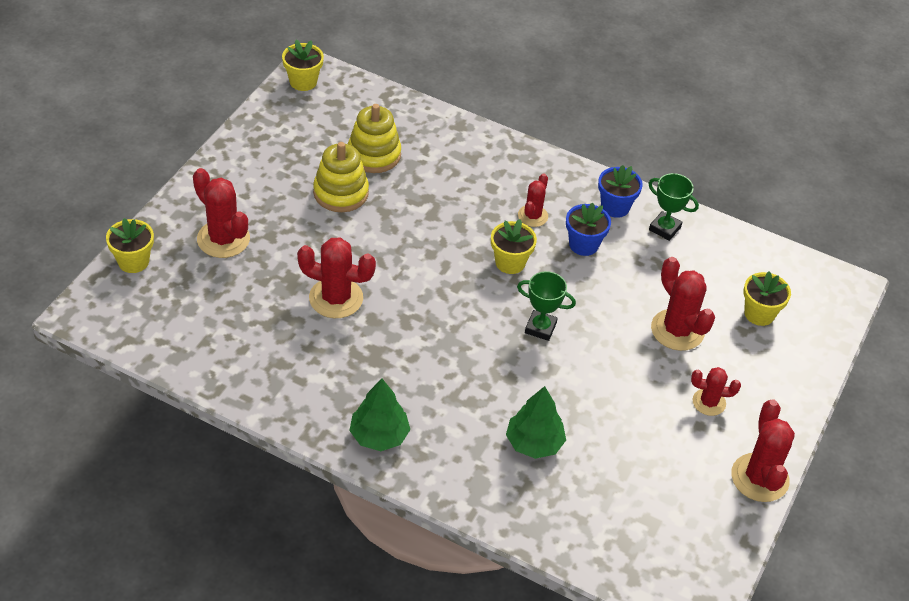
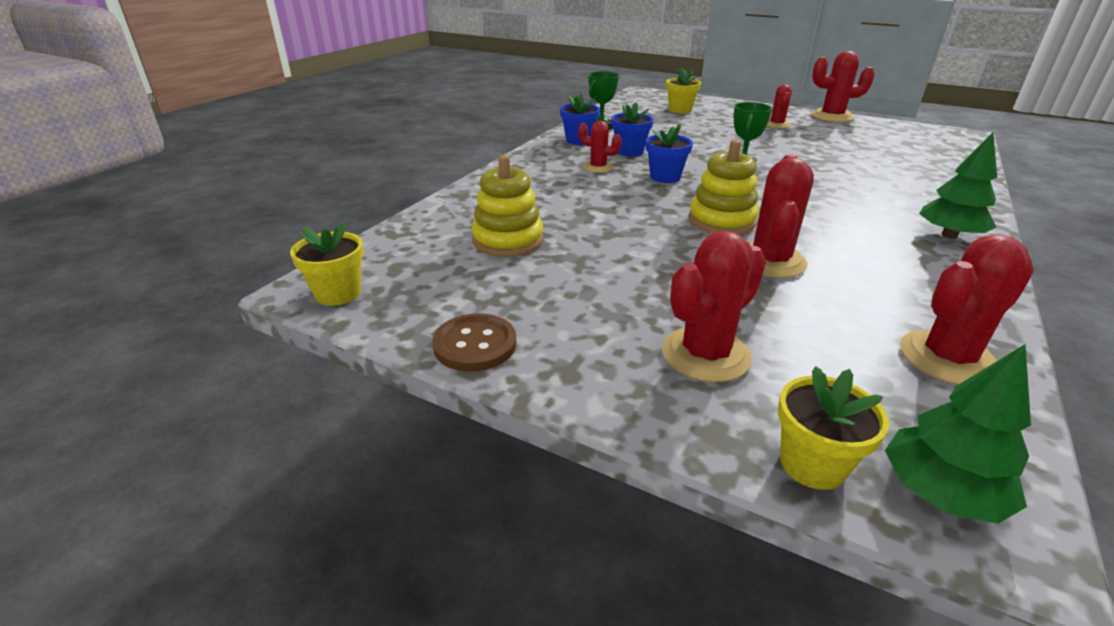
camera: 85 degrees left, 15 degrees down
(243, 143) = (475, 344): none -> brown button
(341, 193) = (582, 261): yellow stacking toy -> yellow stacking toy (721, 221)
(510, 262) = (665, 177): yellow flower pot -> blue flower pot
(534, 443) = (877, 173): green tree -> green tree (940, 493)
(677, 330) = (711, 129): red cactus -> red cactus (947, 358)

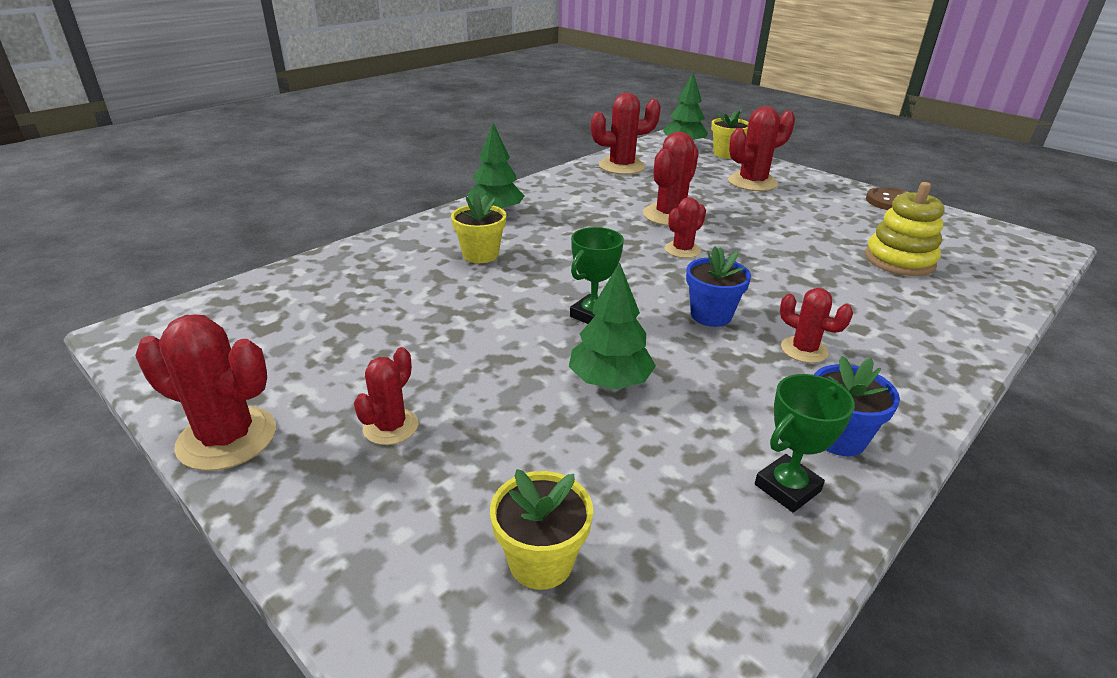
camera: 165 degrees left, 0 degrees up
(338, 293) = (1017, 239): yellow flower pot -> yellow flower pot (480, 255)
(629, 151) = (744, 383): blue flower pot -> none
(700, 145) = (610, 381): none -> green tree
(721, 221) = (682, 250): yellow stacking toy -> red cactus

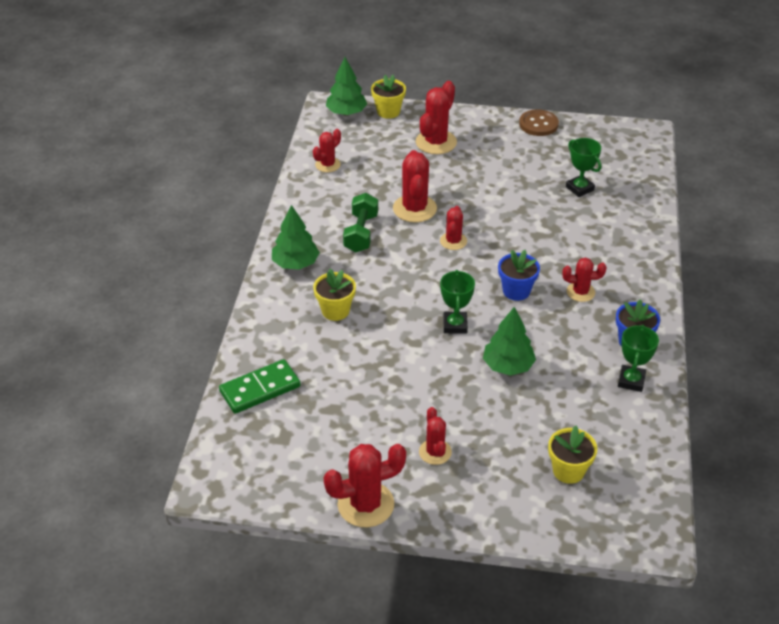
camera: 35 degrees left, 10 degrees up
(314, 281) = (260, 389): none -> green domino
(589, 213) = (361, 233): none -> green dumbbell
(621, 166) = (327, 165): red cactus -> red cactus, size x0.60
(899, 260) = (579, 188): yellow stacking toy -> green trophy

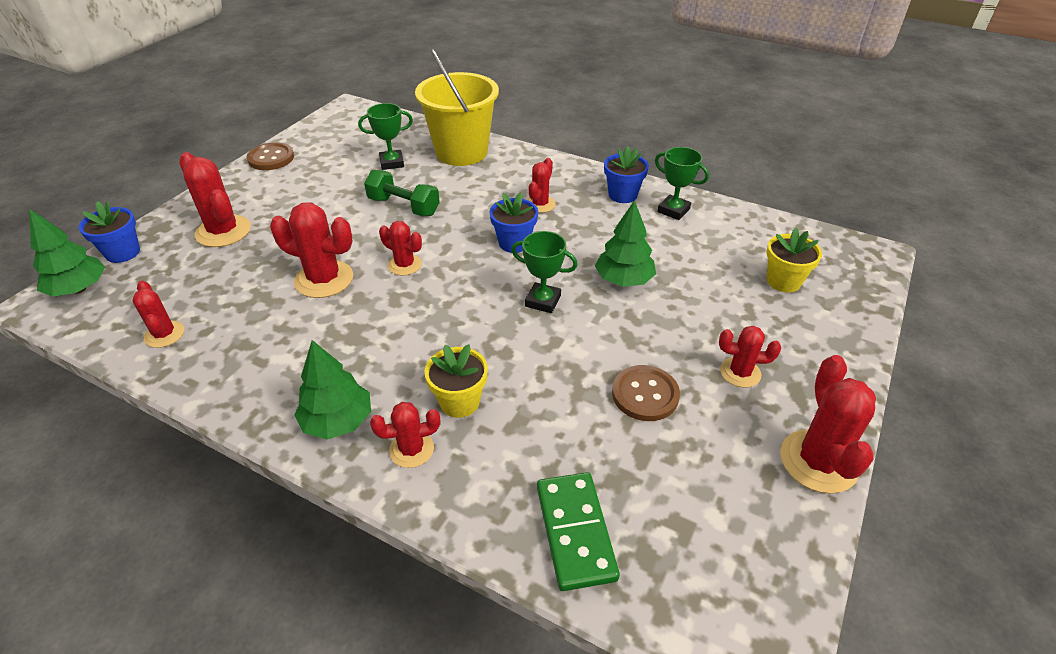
camera: 70 degrees left, 0 degrees up
(289, 302) = (411, 449): none -> red cactus
(361, 233) = (329, 337): green dumbbell -> green dumbbell (404, 206)
(386, 401) = (645, 394): none -> brown button
(388, 112) = (123, 253): yellow flower pot -> blue flower pot
(627, 222) = (461, 152): none -> yellow bucket

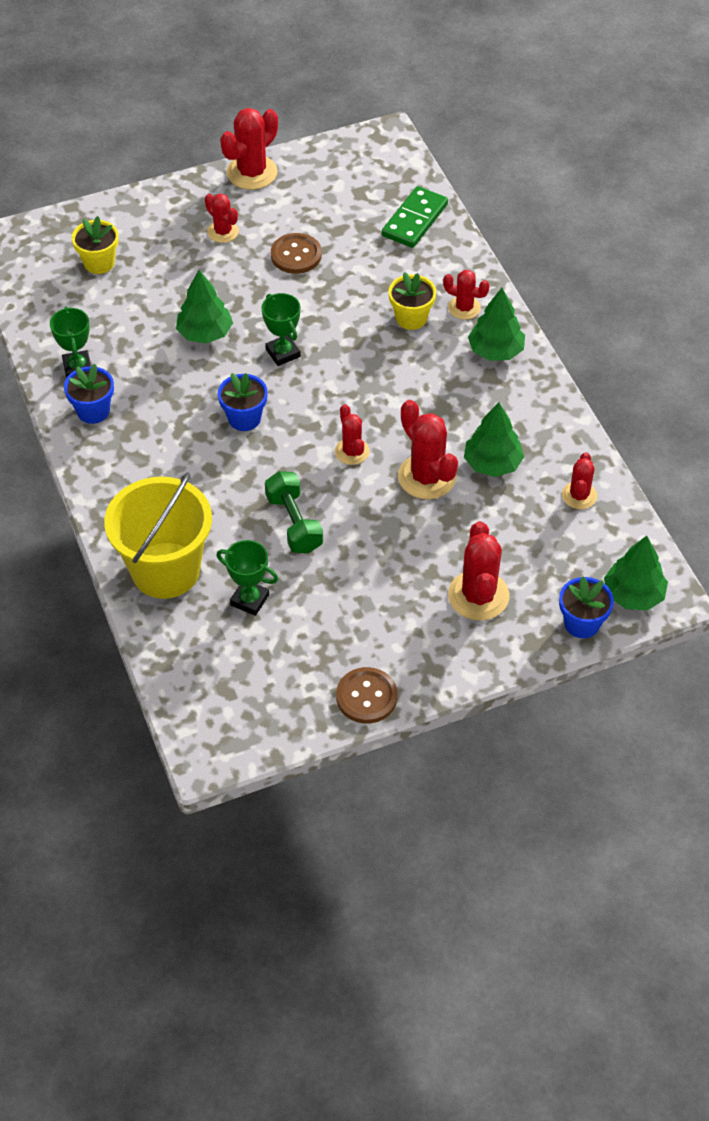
camera: 140 degrees left, 10 degrees up
(269, 317) = (492, 463): none -> green tree
(540, 204) = (175, 447): red cactus -> none

